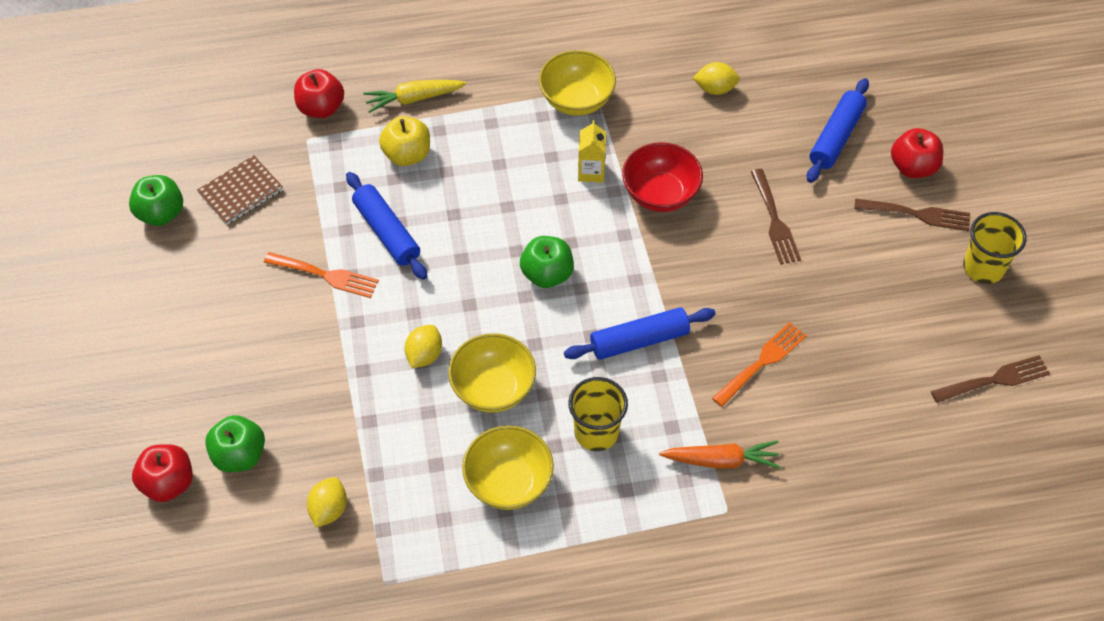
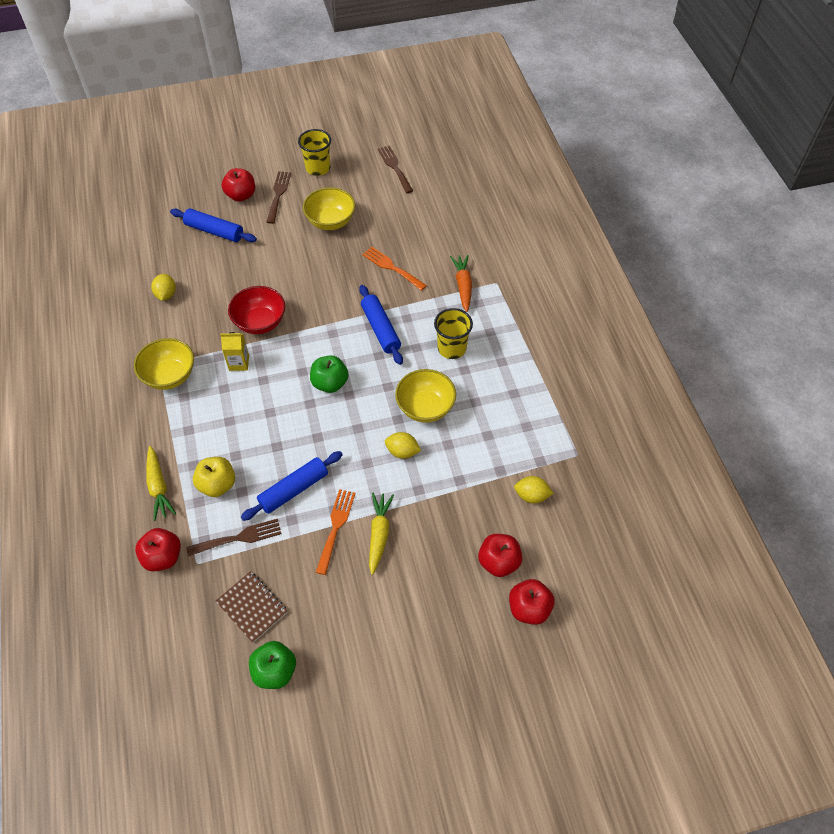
camera: 95 degrees left, 0 degrees up
(240, 455) = (498, 562): green apple -> red apple
(307, 321) = (379, 534): none -> yellow carrot
(509, 482) = (494, 392): yellow bowl -> yellow bowl (330, 221)
(775, 221) = (283, 262): brown fork -> brown fork (239, 538)

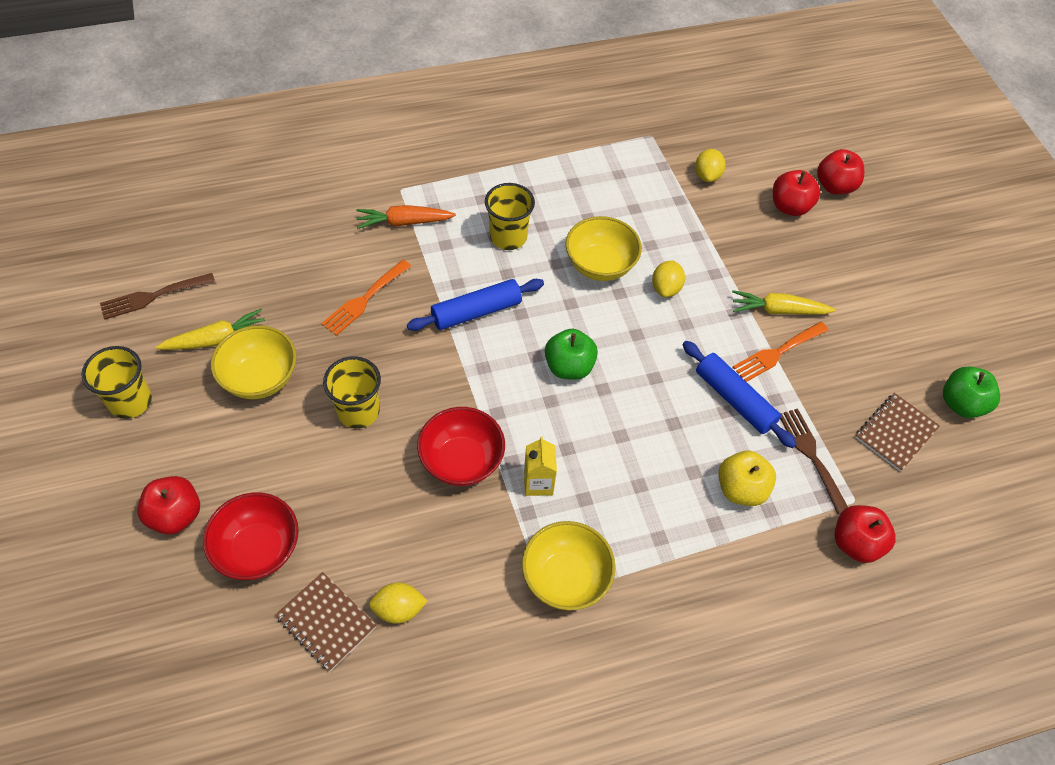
camera: 95 degrees left, 0 degrees up
(158, 487) = (755, 564): yellow carrot -> yellow carrot (216, 339)
(165, 263) = (326, 622): none -> brown notebook
(214, 231) = (258, 549): blue rolling pin -> red bowl
(278, 194) = (184, 456): brown fork -> none
(302, 269) = (358, 411): none -> yellow cup
(335, 527) = (777, 353): orange fork -> orange fork turned 45 degrees counterclockwise

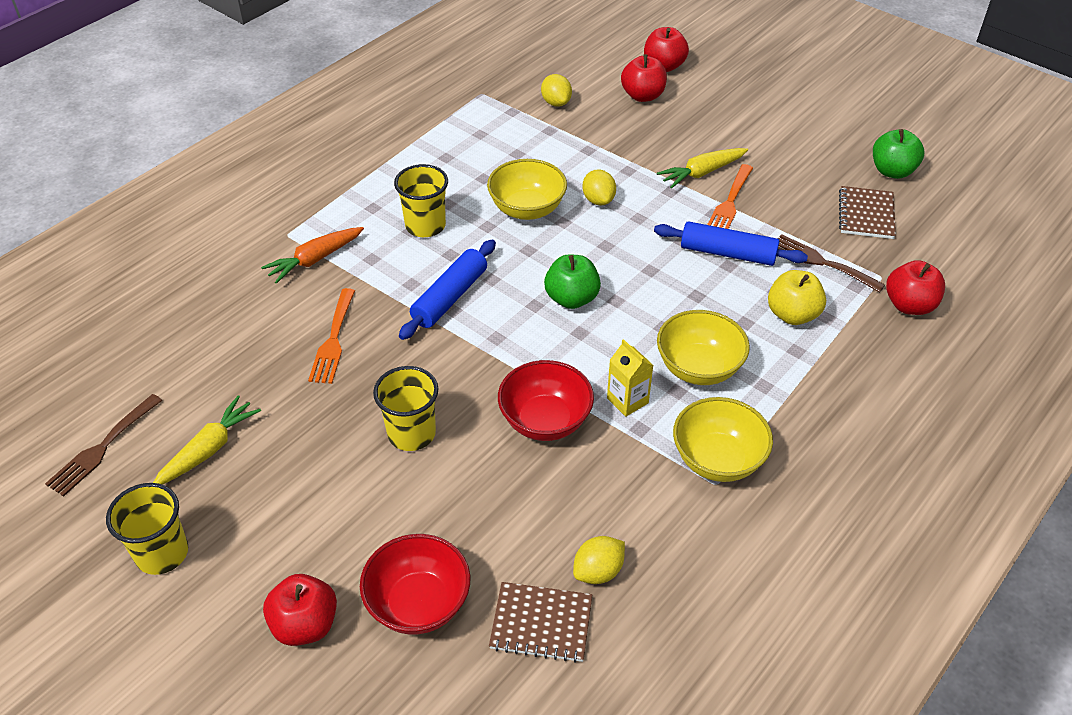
camera: 30 degrees left, 10 degrees down
(260, 378) = (286, 458): yellow bowl -> yellow bowl (698, 368)

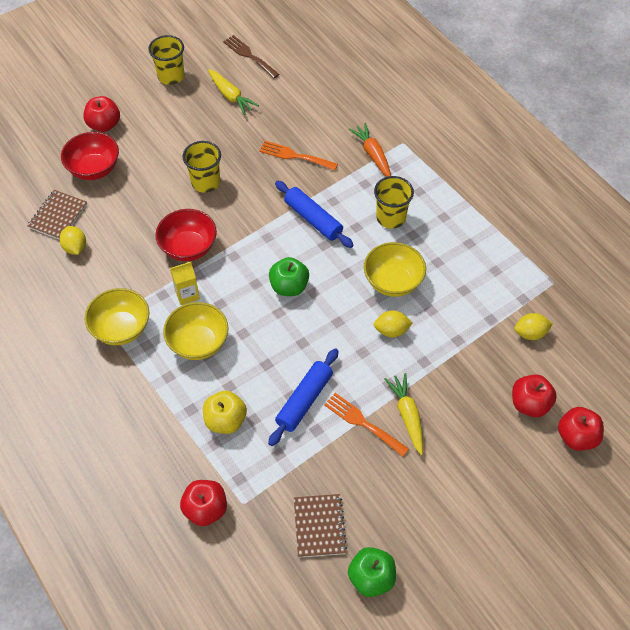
camera: 105 degrees right, 10 degrees up
(821, 262) = (273, 465): brown fork -> none
(866, 214) = (319, 526): brown notebook -> brown notebook turned 60 degrees clockwise

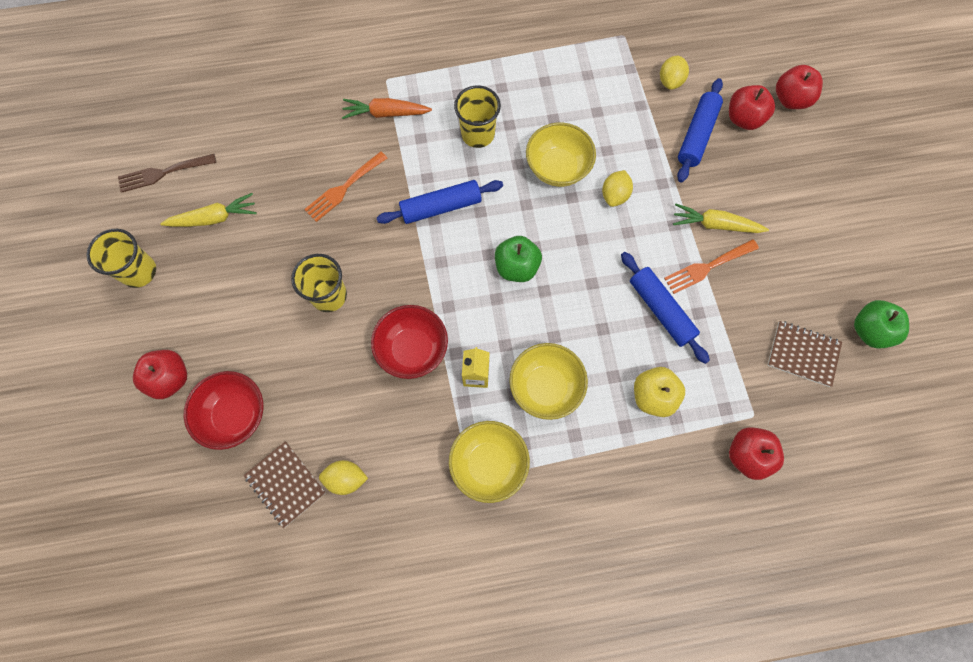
camera: 65 degrees left, 15 degrees up
(488, 372) = (697, 135): none -> blue rolling pin

